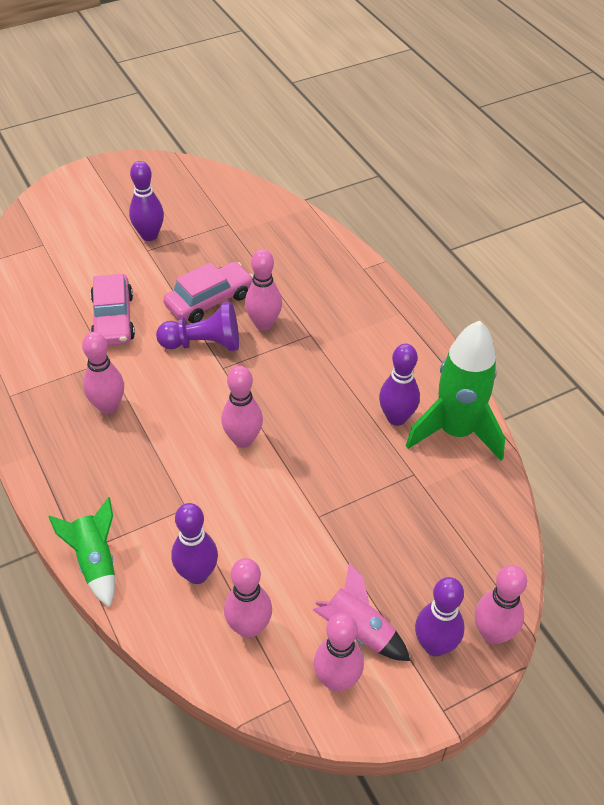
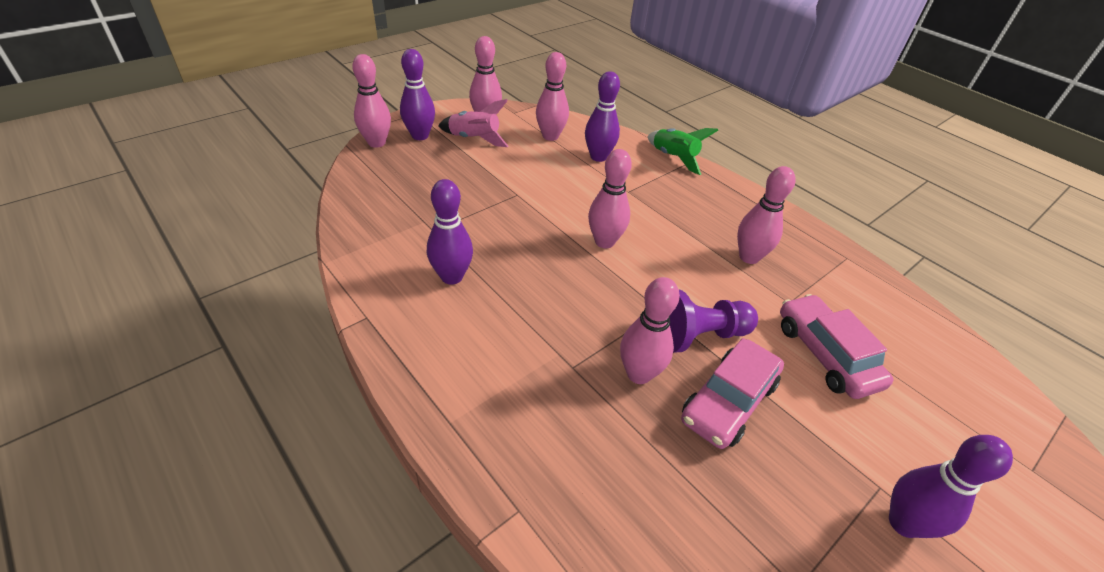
camera: 165 degrees right, 5 degrees down
(455, 432) = (386, 269): green rocket -> none

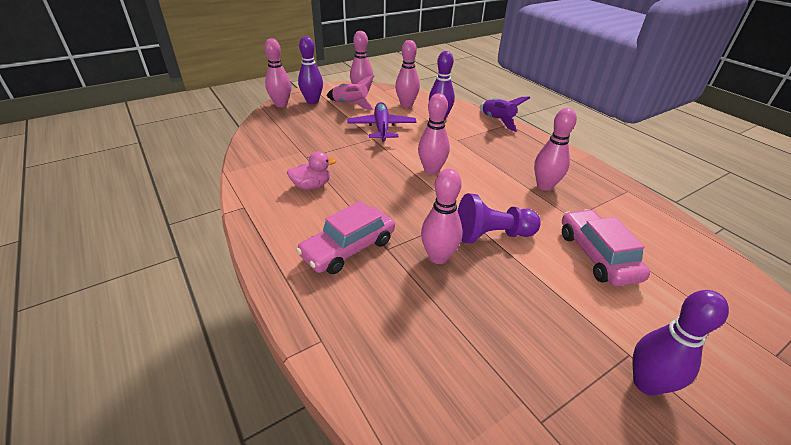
camera: 10 degrees right, 5 degrees down
(452, 277) = (311, 186): purple bowling pin -> pink duck
(525, 176) = (382, 128): none -> purple plane
(673, 158) = (497, 121): green rocket -> purple rocket
(728, 401) = (507, 281): pink car -> pink car (348, 248)

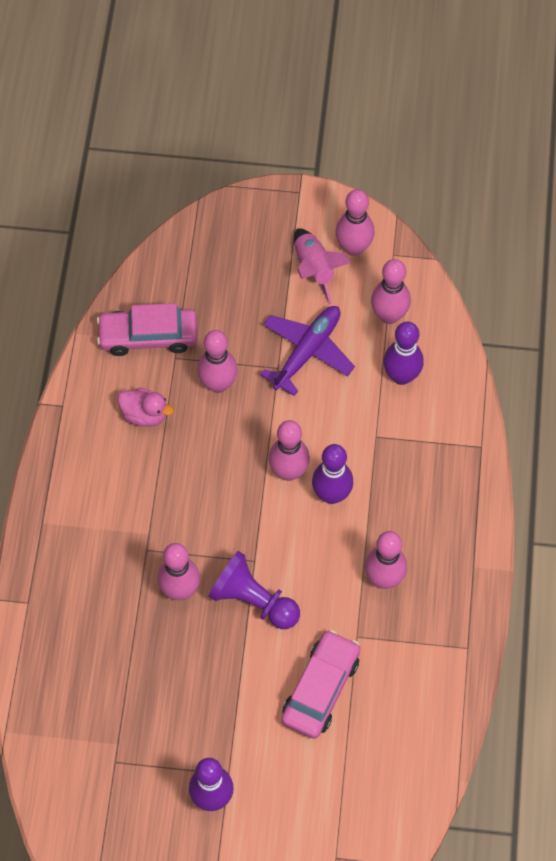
camera: 40 degrees right, 25 degrees up
(281, 104) = (225, 215): pink bowling pin -> pink bowling pin (218, 384)
(312, 101) = (271, 230): purple bowling pin -> purple bowling pin (331, 494)
(348, 248) = (114, 526): pink car -> pink car (148, 336)
(497, 121) = (472, 431): purple rocket -> none

